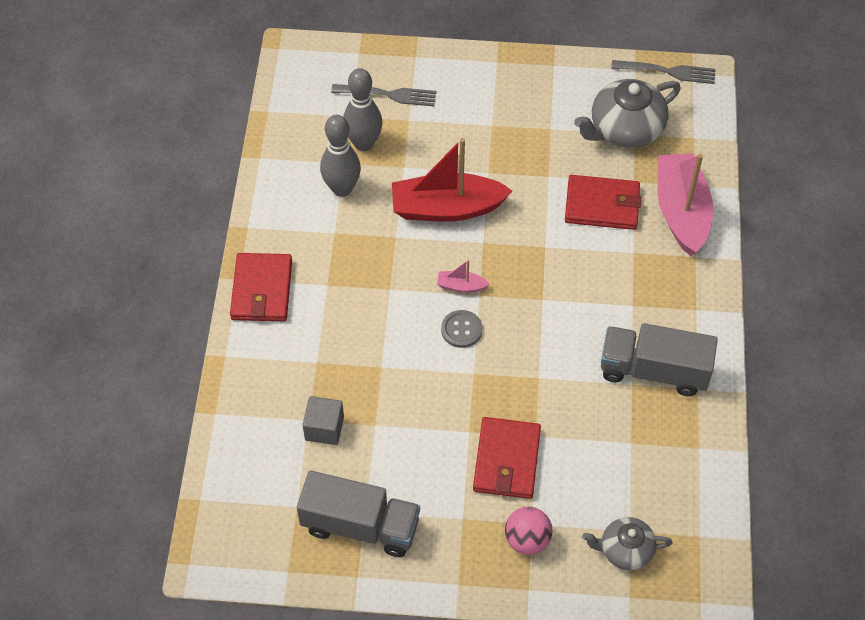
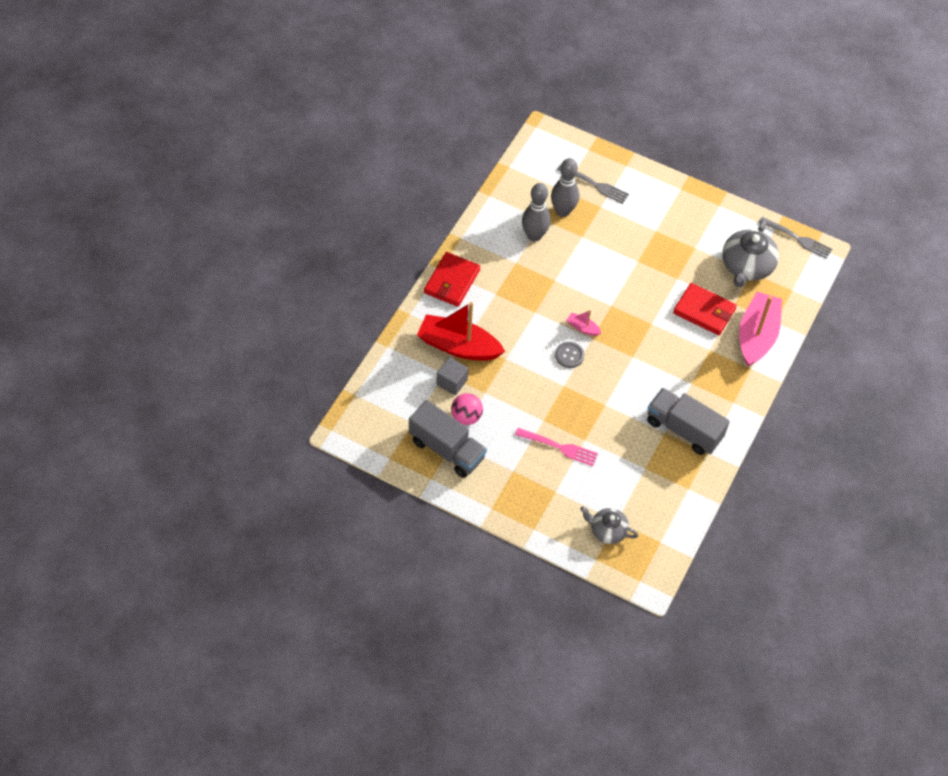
camera: 20 degrees right, 0 degrees up
(446, 208) = (598, 274): red boat -> red boat (458, 346)
(507, 460) = (558, 447): red wallet -> pink fork
(527, 540) = (547, 499): pink ball -> pink ball (466, 417)
(625, 129) = (746, 266): grey teapot -> grey teapot turned 60 degrees counterclockwise

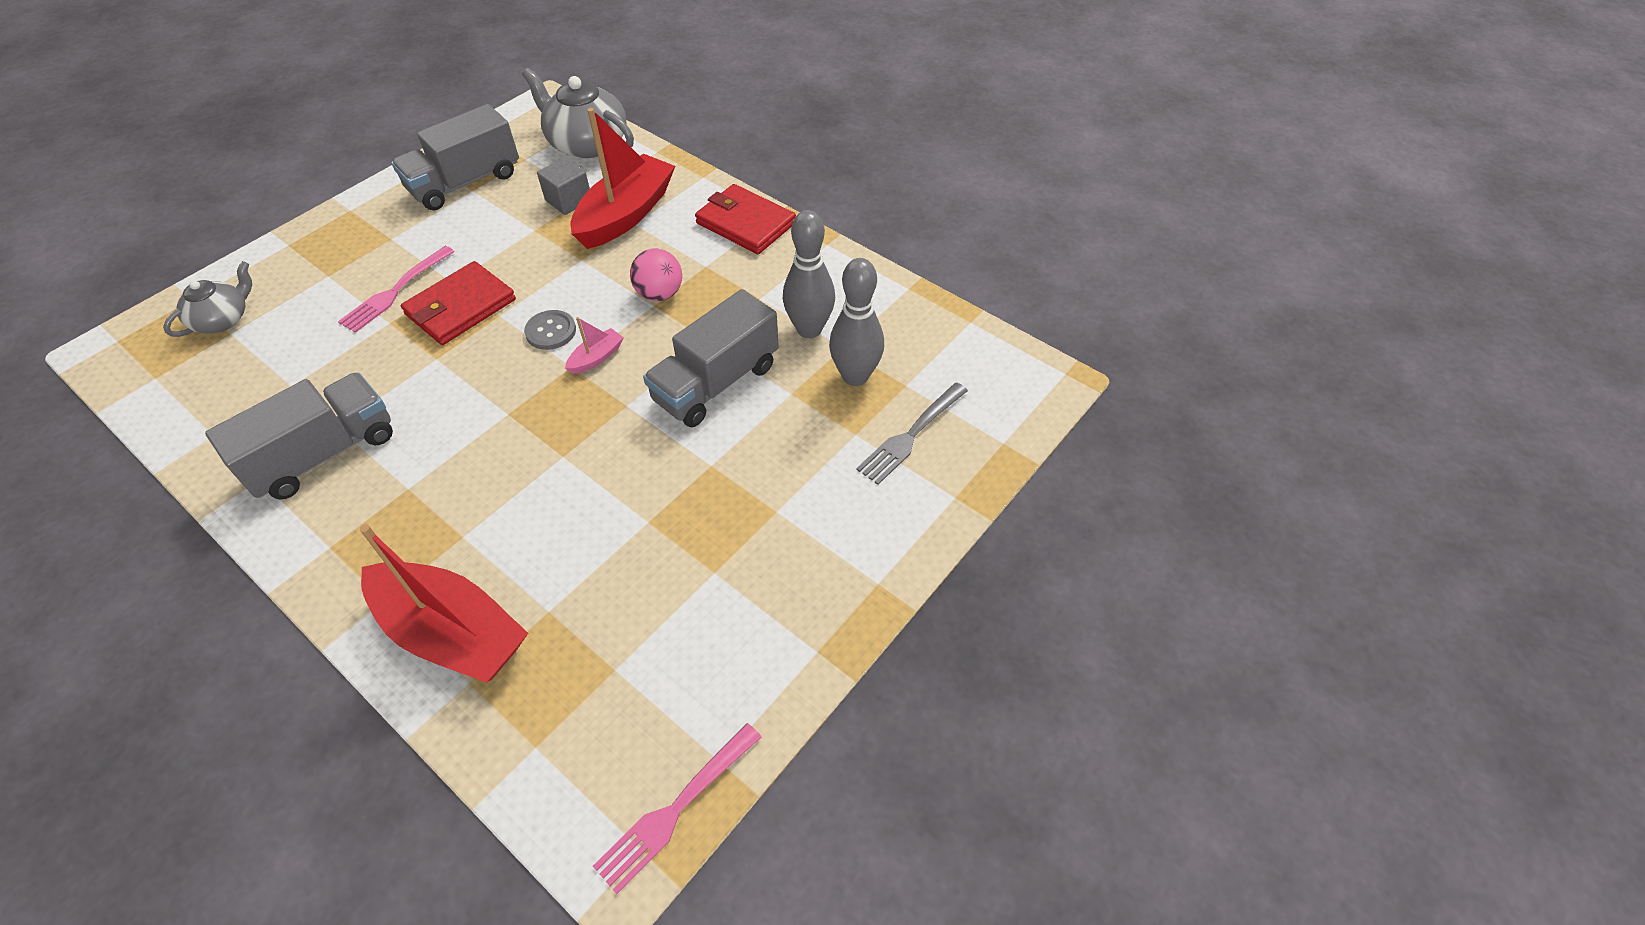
camera: 105 degrees right, 5 degrees down
(466, 417) = (504, 206): pink ball -> pink ball (659, 294)
(585, 270) = (716, 383): none -> grey truck
(704, 311) = (553, 549): red wallet -> red wallet (460, 307)
(746, 266) = (633, 662): grey teapot -> grey teapot (587, 143)
(757, 335) = (452, 633): pink boat -> red boat
(797, 238) = (676, 808): grey fork -> pink fork

